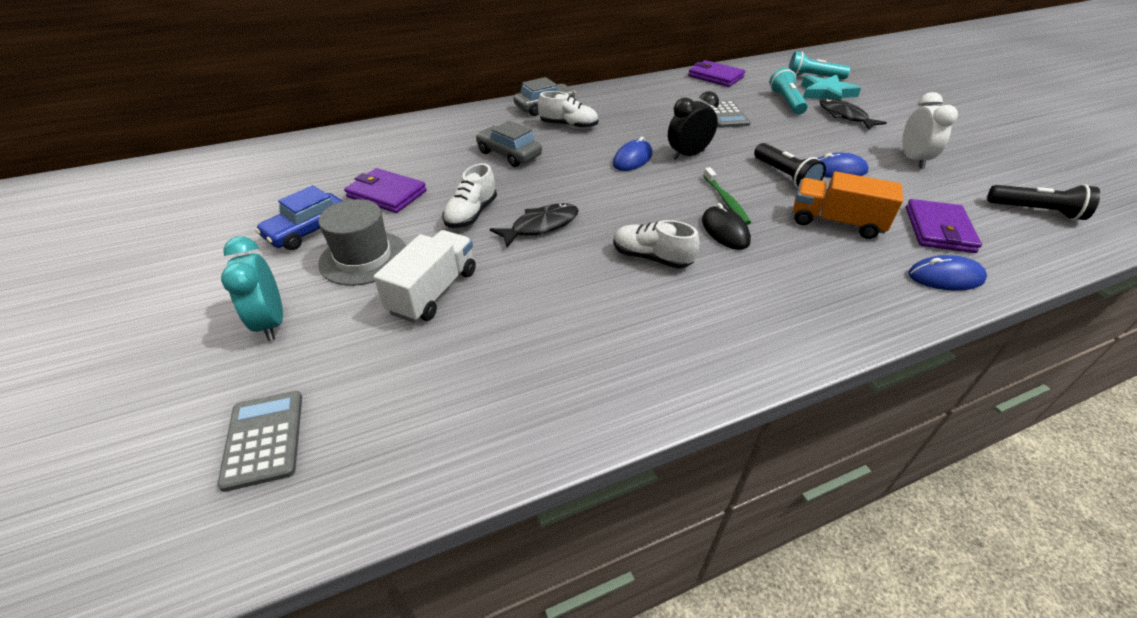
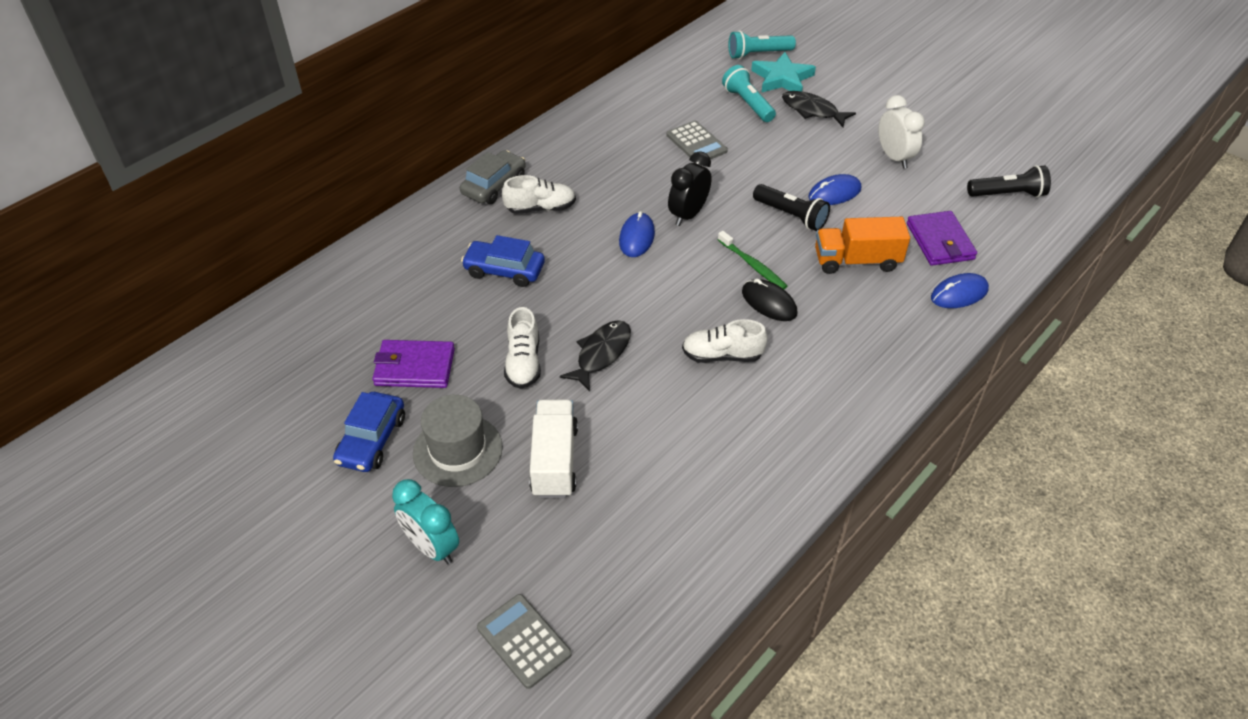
camera: 25 degrees left, 5 degrees up
(509, 154) = (504, 270): grey car -> blue car
(715, 77) = (655, 80): purple wallet -> none

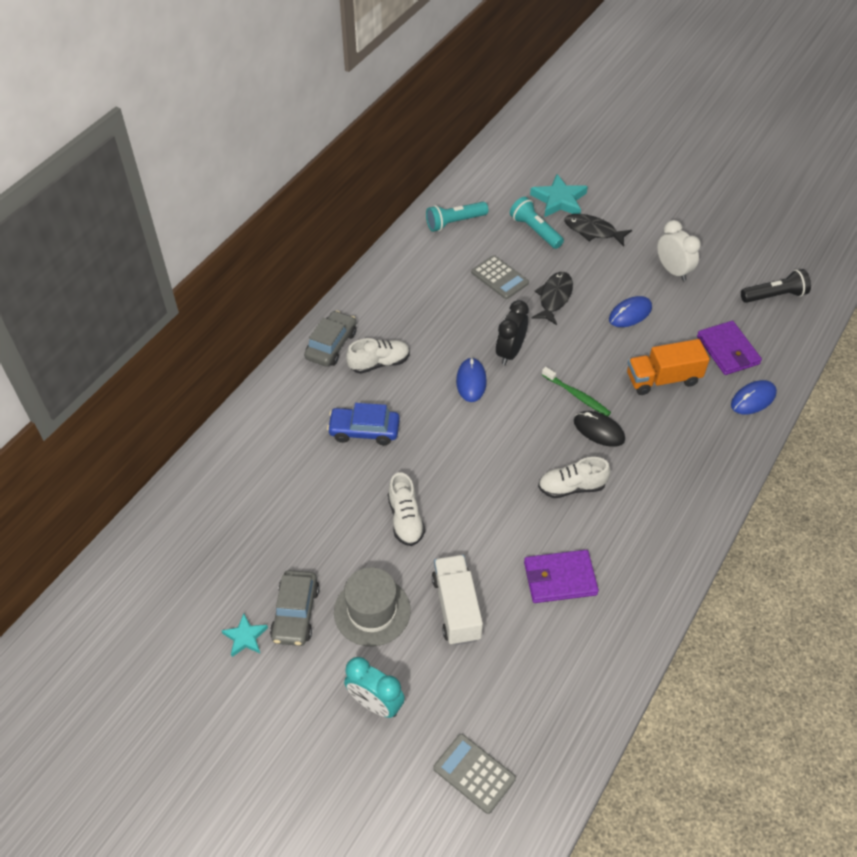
camera: 10 degrees left, 5 degrees up
(308, 456) = (245, 637): none -> turquoise star
(372, 440) = (295, 613): blue car -> grey car
(414, 367) = (312, 538): purple wallet -> purple wallet (559, 578)
(601, 354) = (469, 501): black fish -> black fish (554, 298)
(758, 54) = (532, 176): turquoise flashlight -> turquoise flashlight (454, 222)
(791, 216) = (598, 342): black flashlight -> none

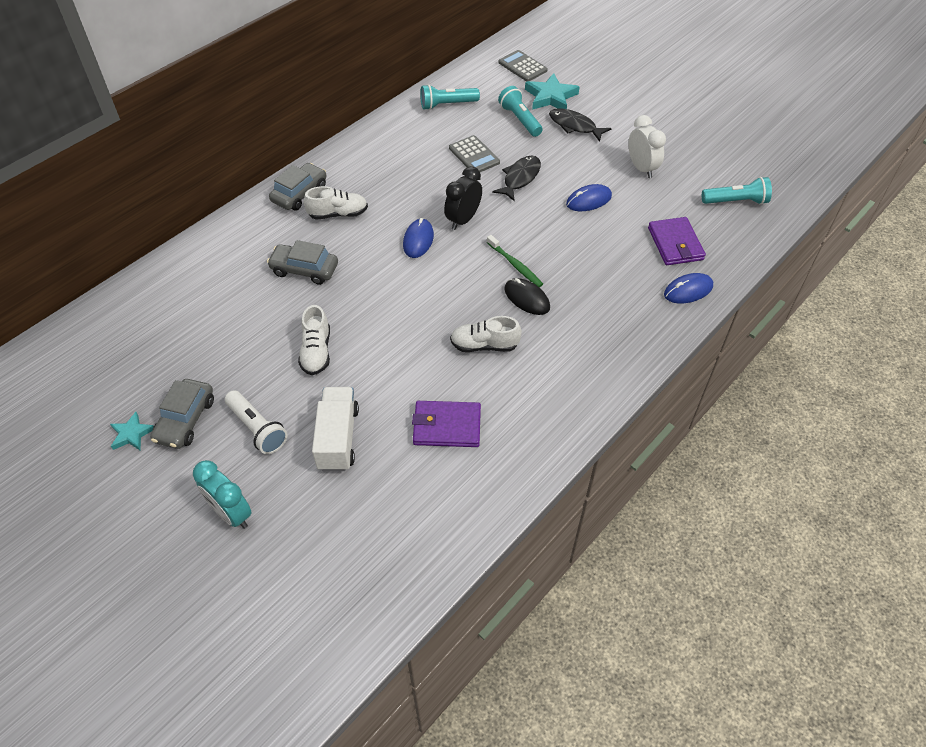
camera: 10 degrees right, 0 degrees up
(364, 431) = (304, 269): blue car -> grey car
(372, 611) = (257, 429): grey hat -> white flashlight
(474, 773) = (304, 595): grey calculator -> grey calculator (522, 66)
(662, 379) = (603, 261): orange truck -> none
(774, 296) = (736, 201): black flashlight -> turquoise flashlight

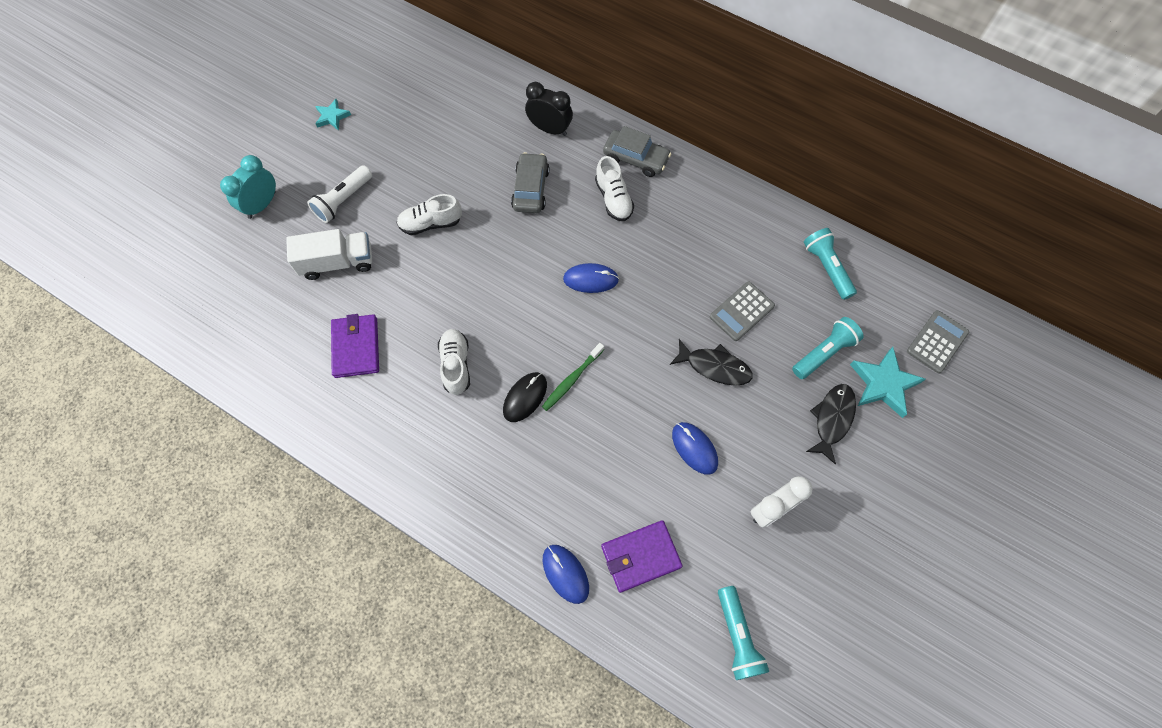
camera: 80 degrees right, 15 degrees up
(185, 420) = (348, 148): grey car -> none
(463, 220) = (631, 317): black clock -> black clock (550, 129)

